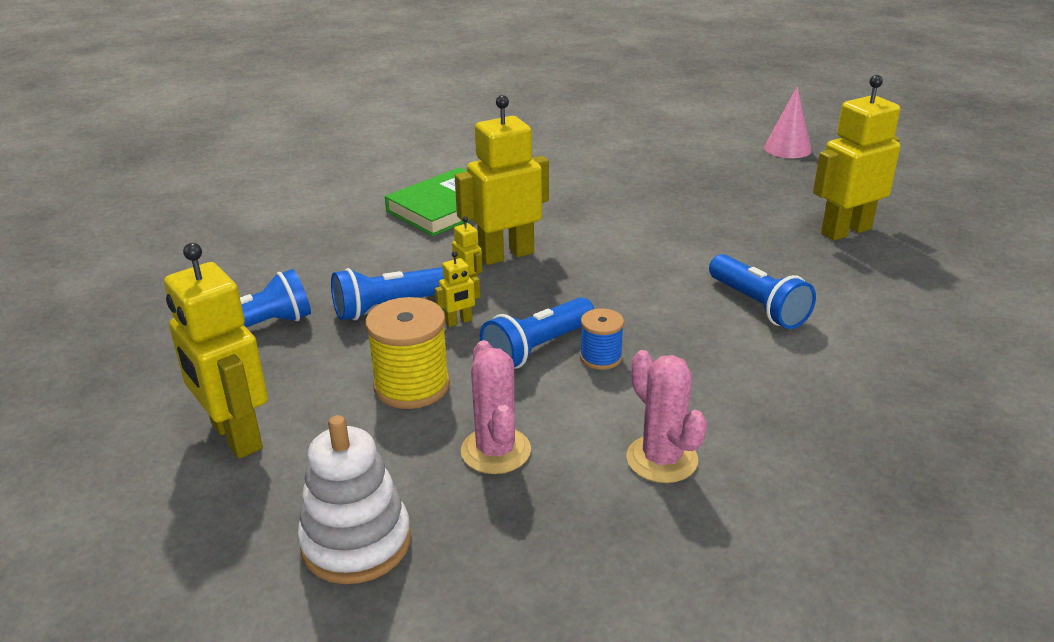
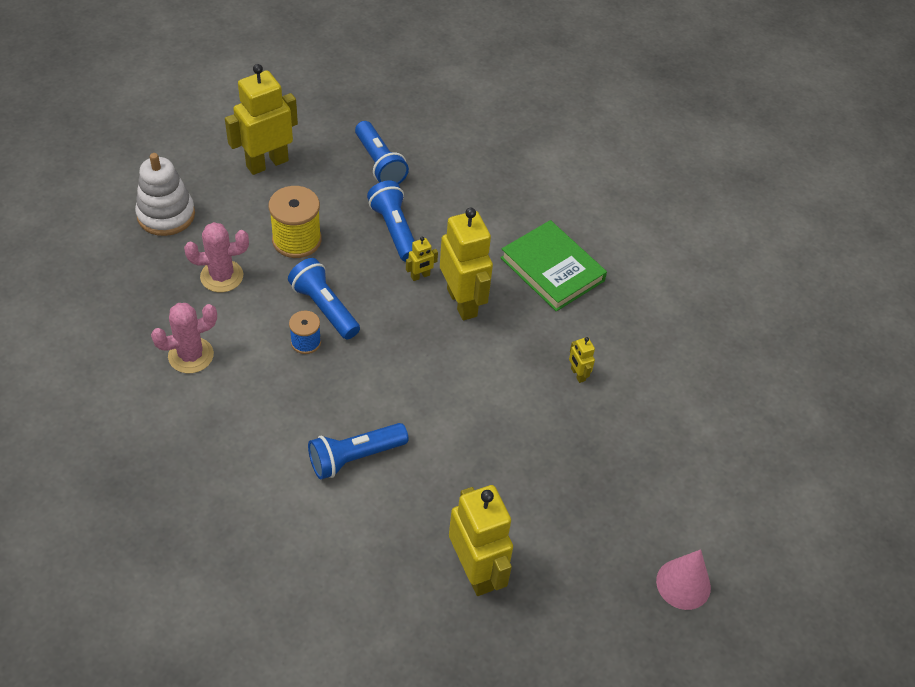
camera: 90 degrees right, 20 degrees up
(459, 322) = (368, 267): yellow robot -> yellow robot (577, 374)

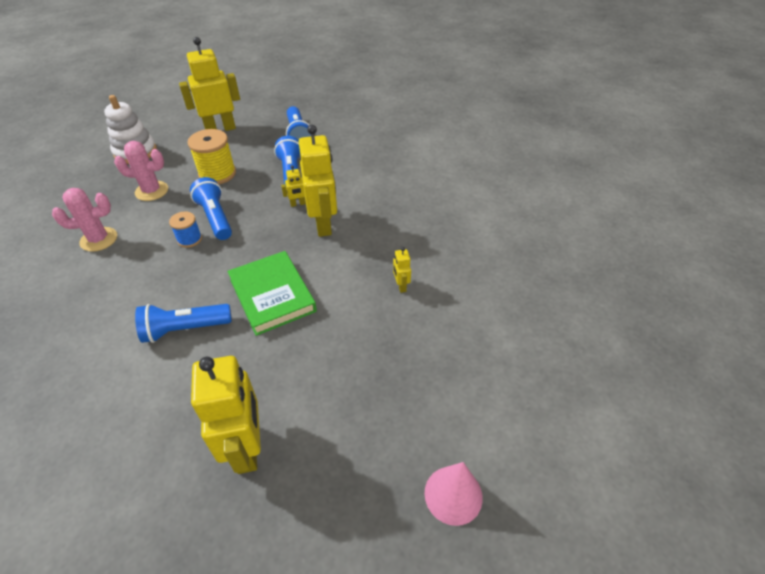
camera: 15 degrees right, 5 degrees down
(552, 269) = (403, 209): green book -> green book (272, 295)

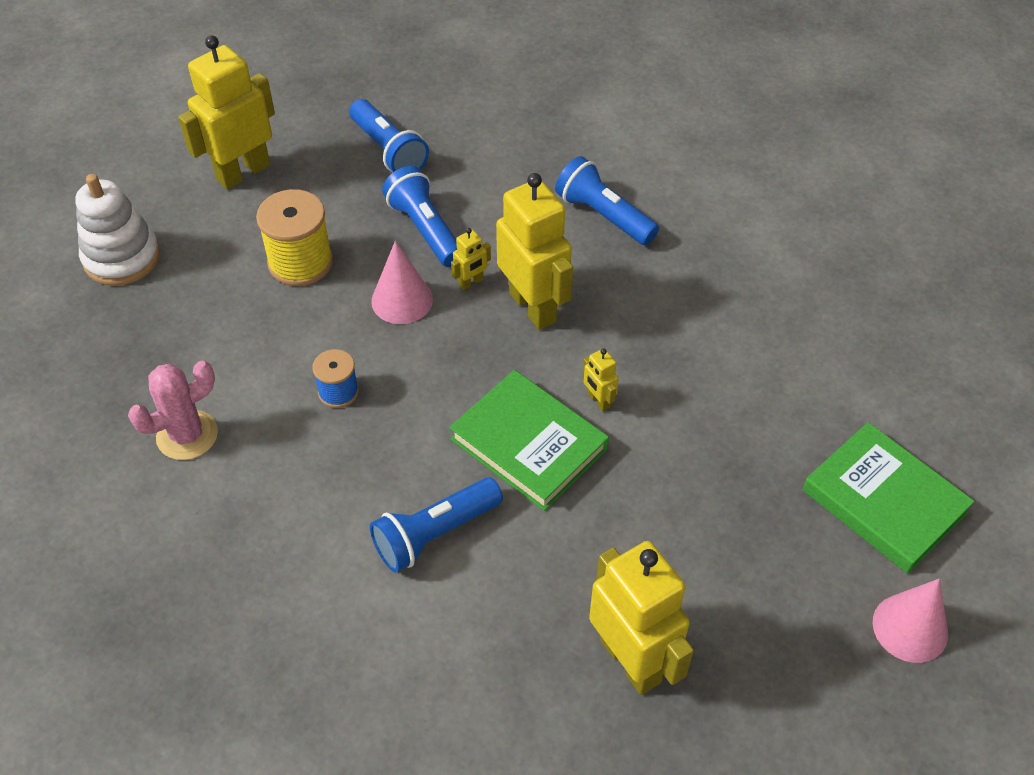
camera: 20 degrees left, 5 degrees up
(152, 191) = (210, 325): pink cactus -> none
(215, 218) = (354, 343): blue flashlight -> blue flashlight (603, 216)
(255, 203) = (402, 300): none -> pink cone
(401, 286) = (703, 374): yellow robot -> yellow robot (598, 401)
(479, 398) = (884, 501): none -> green book

